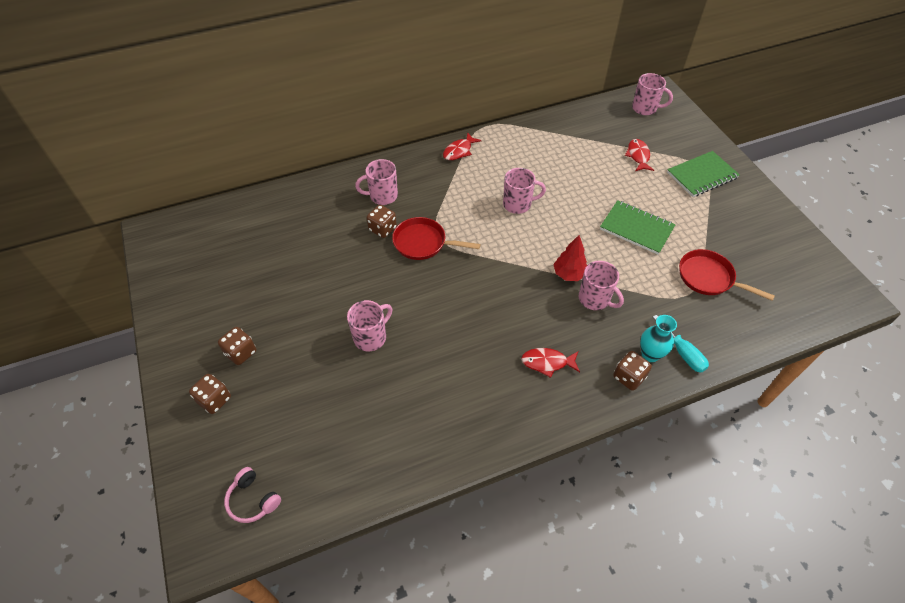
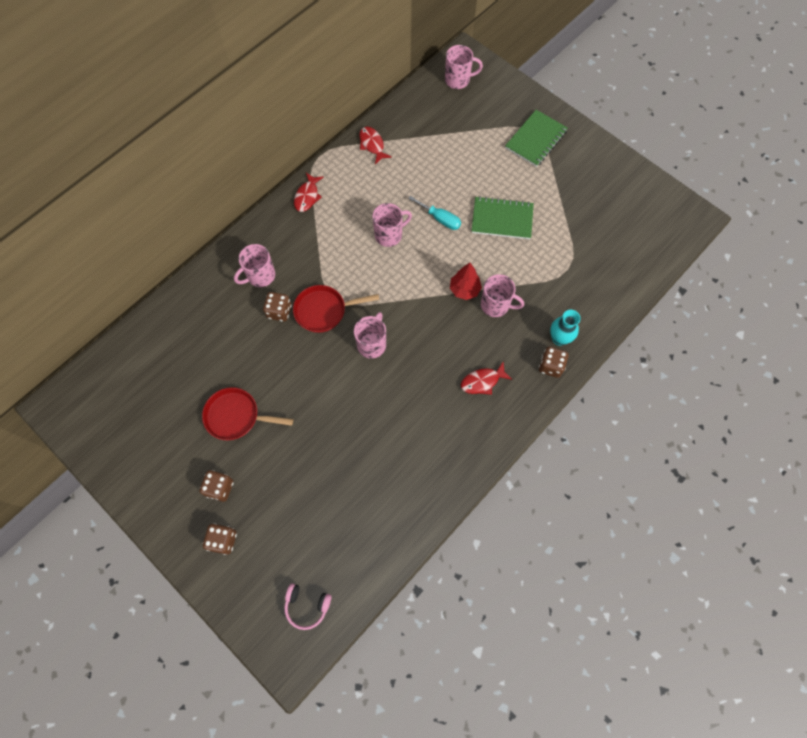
camera: 25 degrees left, 15 degrees up
(371, 337) = (326, 423): pink mug -> pink mug (372, 344)
(638, 156) = (473, 139): red fish -> red fish (372, 145)
(683, 353) = (583, 326): turquoise screwdriver -> turquoise screwdriver (440, 219)
(709, 278) = (578, 245): red pan -> red pan (236, 416)

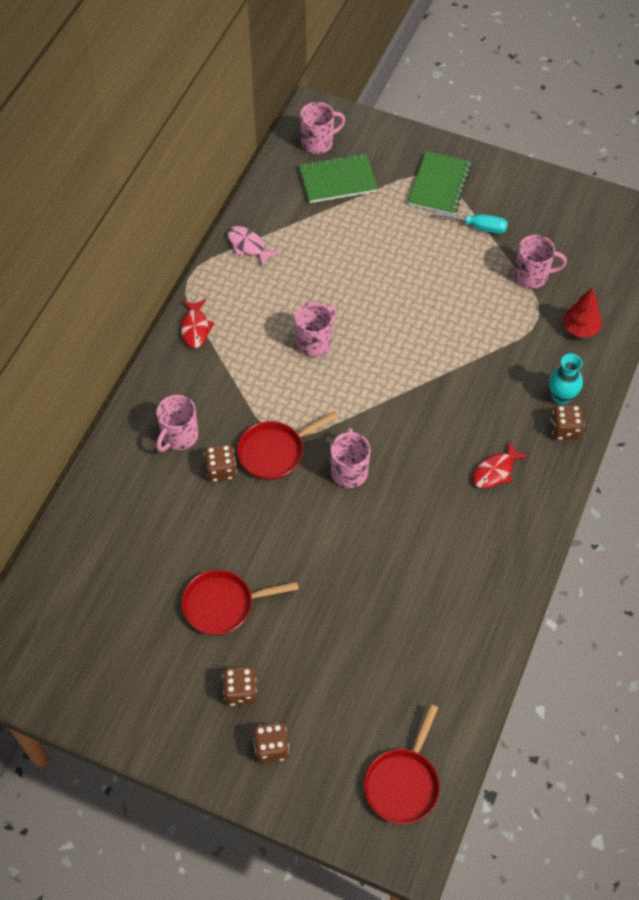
camera: 20 degrees left, 10 degrees down
(307, 606) = (403, 783): pink headphones -> red pan
(372, 145) = (248, 246): red fish -> pink fish
(440, 219) = (367, 306): turquoise screwdriver -> turquoise screwdriver (479, 227)
(464, 290) = (430, 377): red tree -> red tree (580, 329)
(496, 305) = (474, 383): pink mug -> pink mug (532, 276)
(502, 219) = (439, 285): green notebook -> green notebook (337, 180)

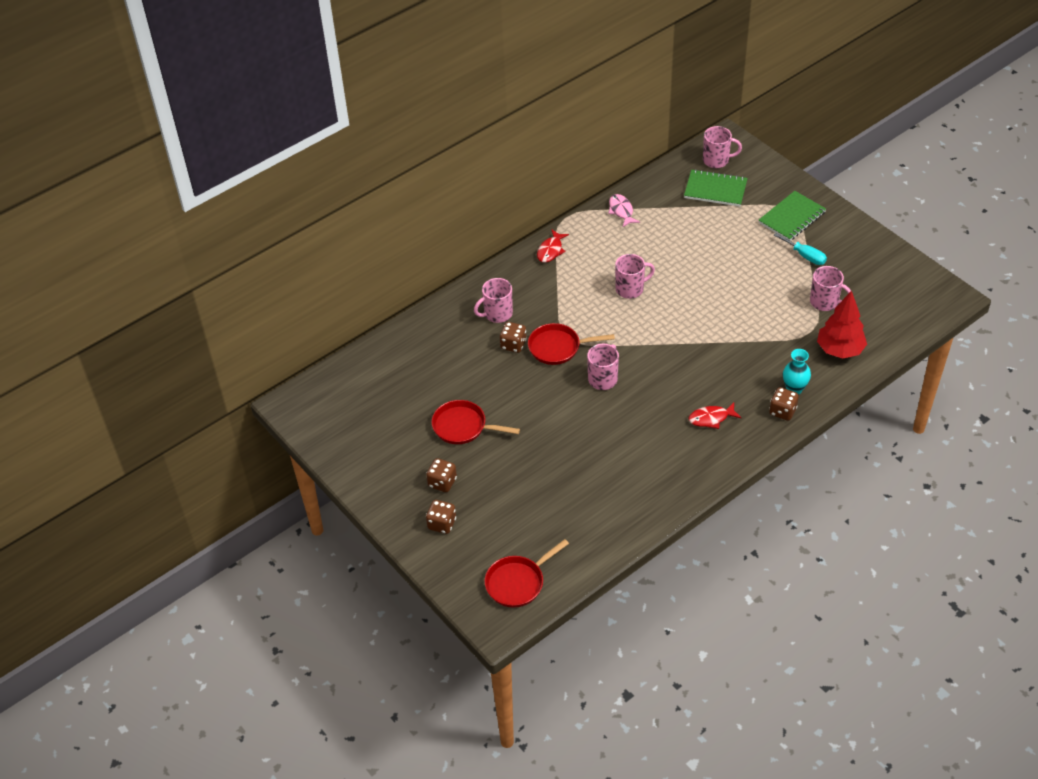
camera: 30 degrees right, 10 degrees down
(580, 329) = (839, 350): red tree -> red tree, size x1.50

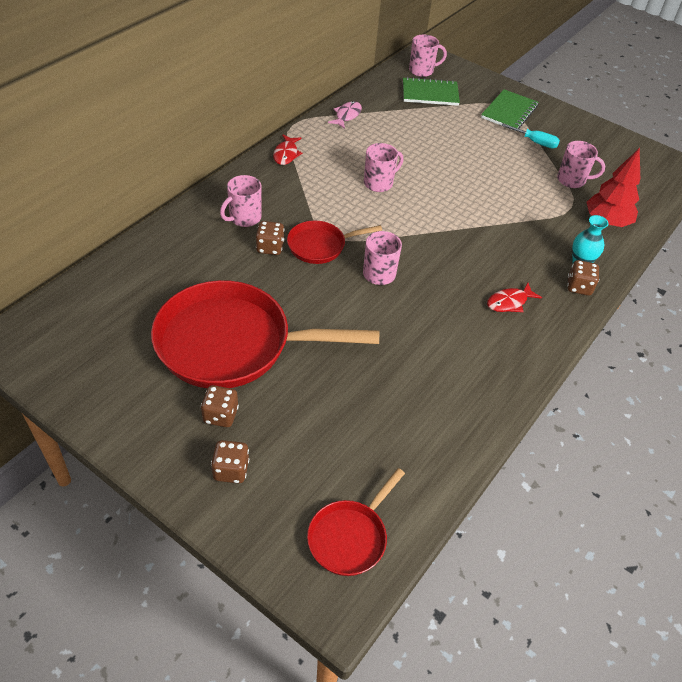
camera: 20 degrees left, 0 degrees up
(463, 427) = (232, 343): red pan -> red pan, size x2.03
(621, 211) = (347, 116): pink fish -> pink fish turned 60 degrees clockwise

